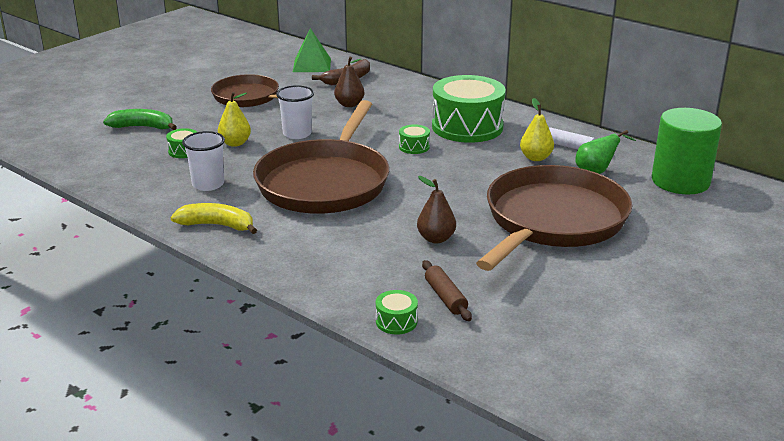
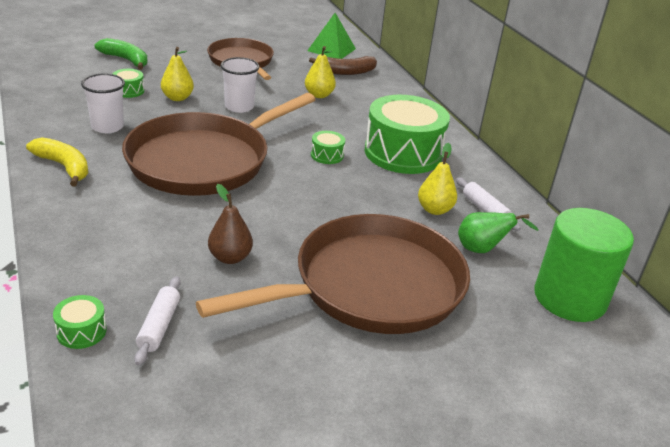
camera: 25 degrees right, 5 degrees up
(349, 104) = (319, 95): brown pear -> yellow pear
(445, 297) = (159, 326): brown rolling pin -> white rolling pin

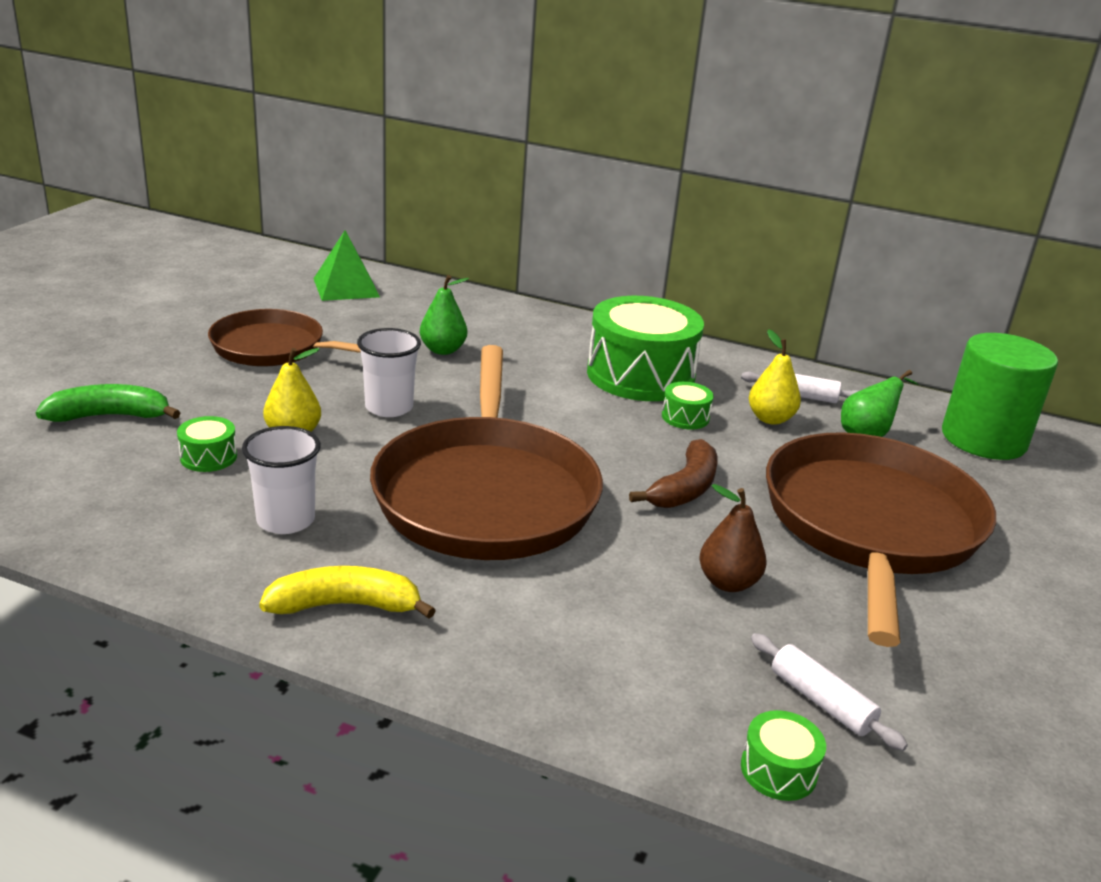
camera: 45 degrees left, 5 degrees down
(319, 95) = (443, 350): yellow pear -> green pear
(327, 155) = (585, 416): green drum -> green drum (685, 417)
(346, 72) = (415, 309): brown banana -> brown banana (684, 488)

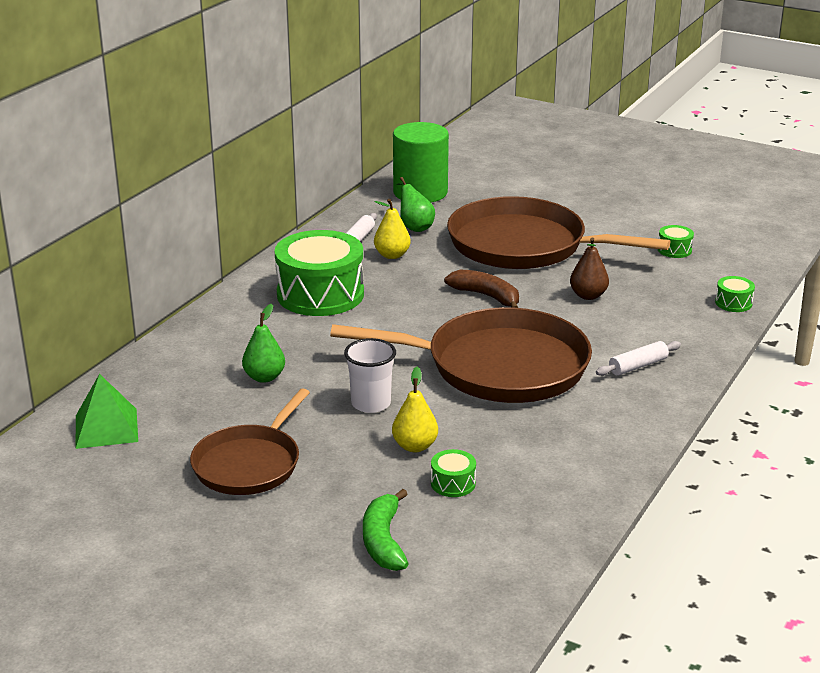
camera: 80 degrees left, 0 degrees up
(286, 520) = (539, 444): white cup -> none
(345, 605) = (631, 418): yellow banana -> none
(685, 417) = (389, 285): green drum -> green drum (674, 250)
(821, 701) = (683, 285): white rolling pin -> white rolling pin (638, 366)

